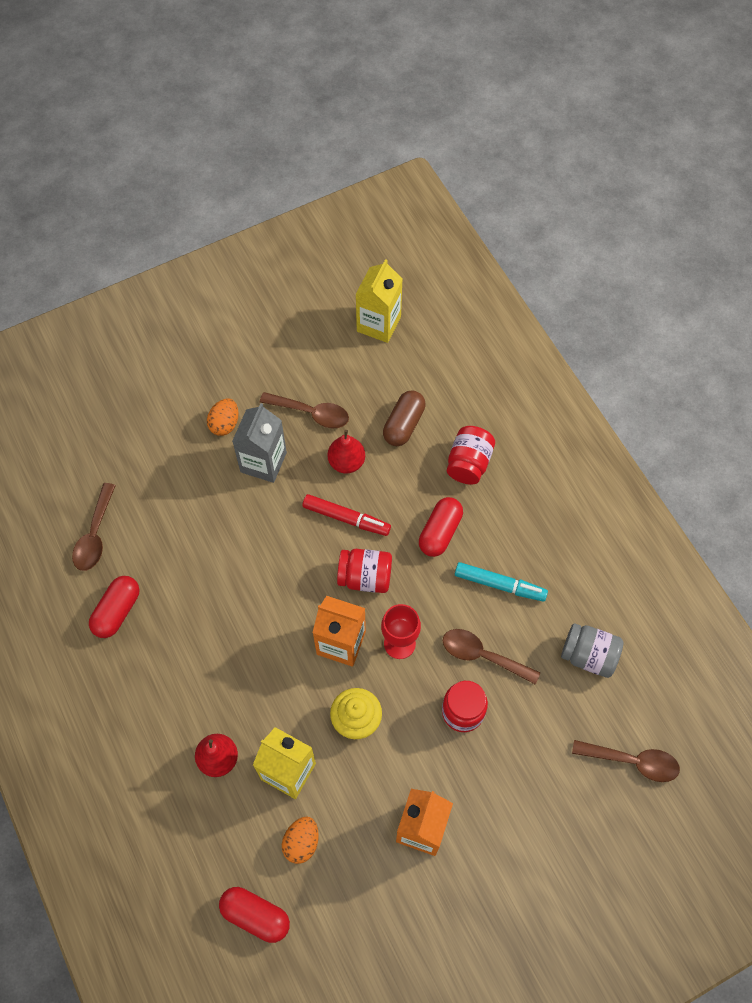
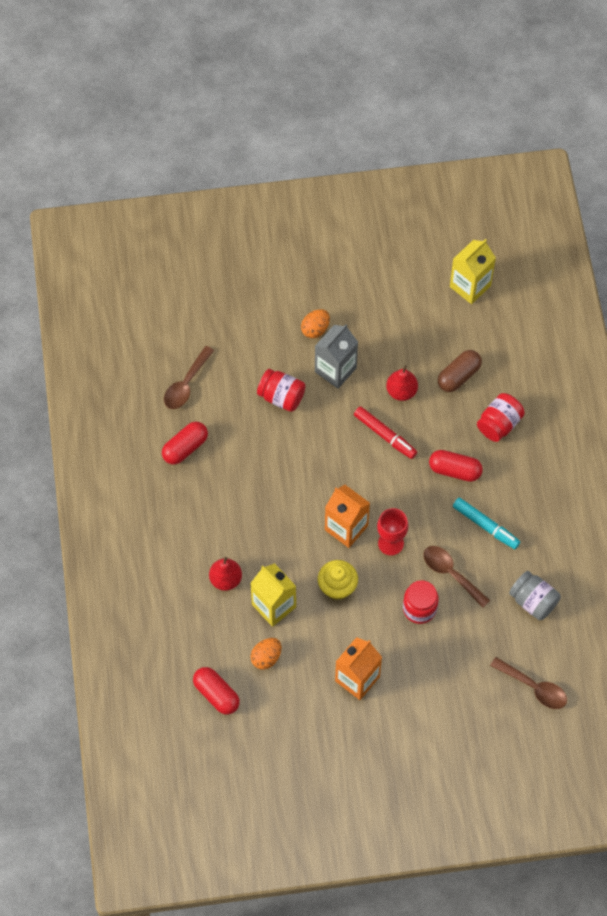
camera: 20 degrees right, 0 degrees up
(311, 413) = (387, 343): brown spoon -> none
(365, 577) = (383, 485): red jar -> red jar (281, 397)
(440, 532) = (454, 470): red capsule -> red capsule turned 60 degrees clockwise

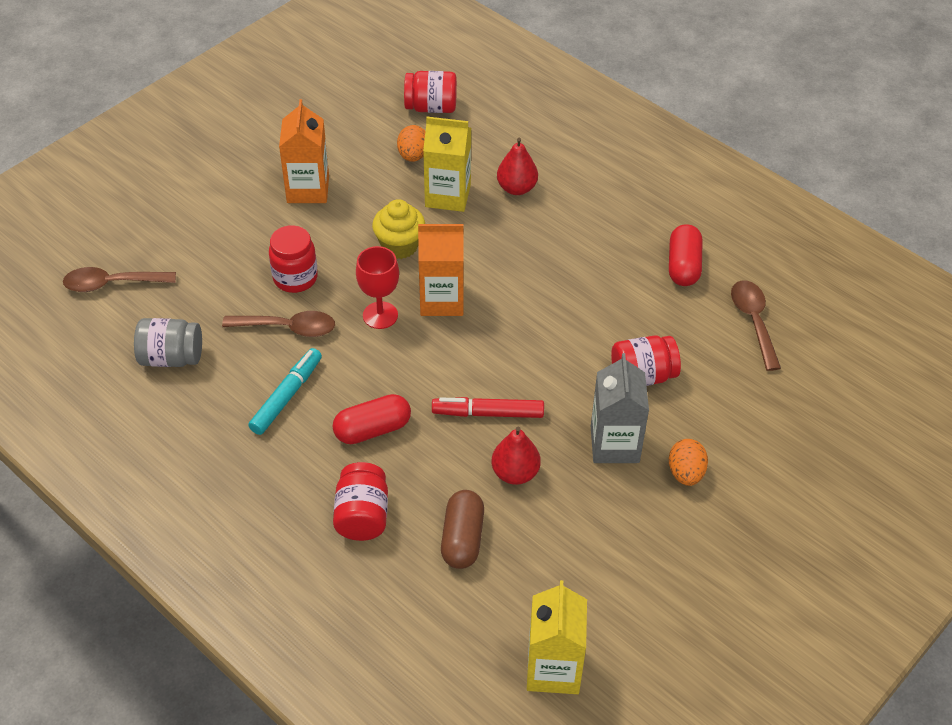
camera: 140 degrees right, 15 degrees down
(216, 694) = (431, 107): red capsule -> red jar
(485, 526) = (287, 396): turquoise marker -> turquoise marker turned 120 degrees clockwise

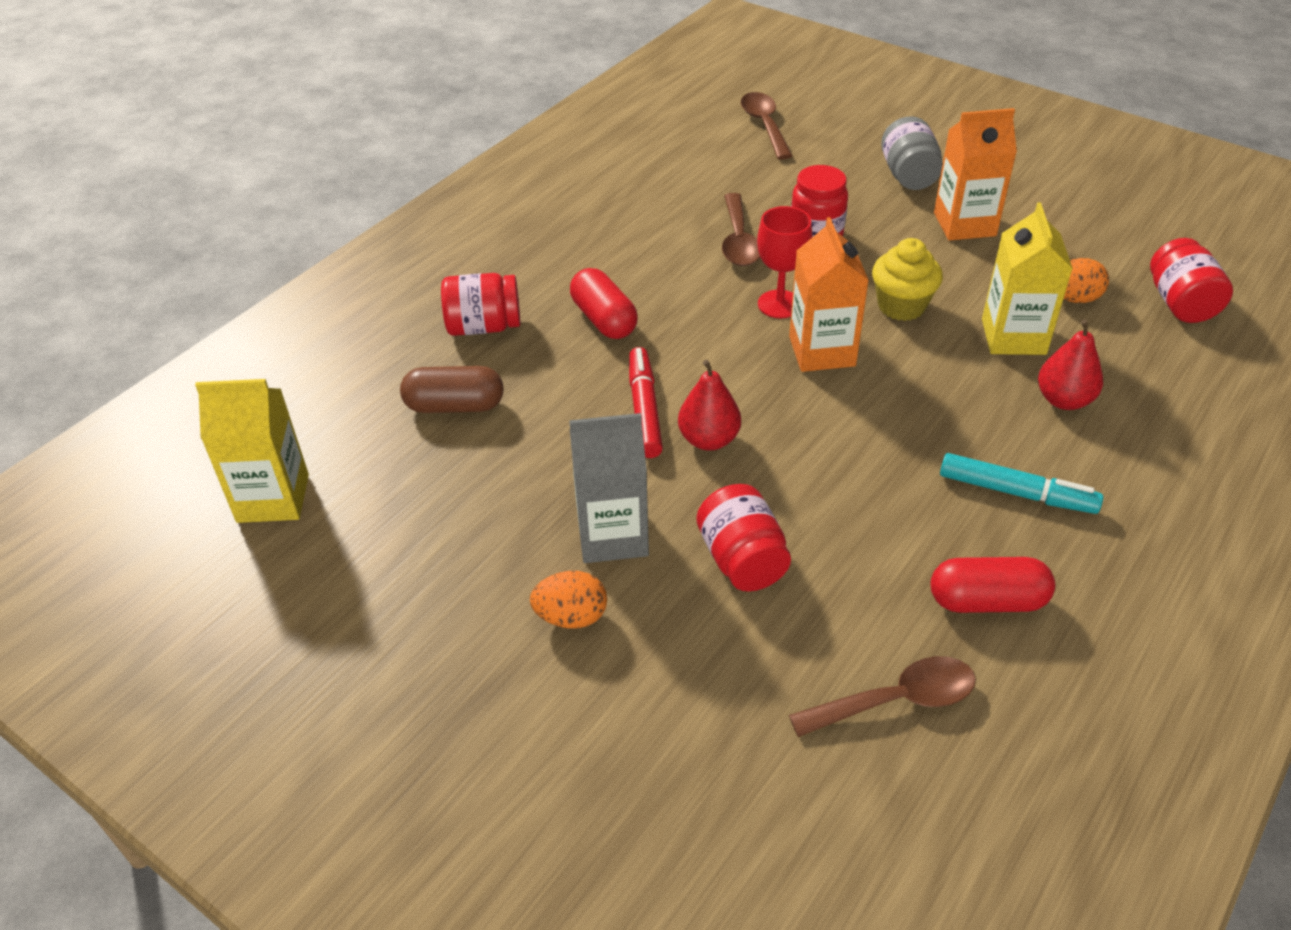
camera: 85 degrees right, 5 degrees down
(171, 358) = (676, 175): grey jar -> grey jar (908, 175)
(287, 396) = (640, 253): turquoise marker -> turquoise marker (1016, 493)
(515, 473) = (554, 442): red pear -> red pear (709, 439)

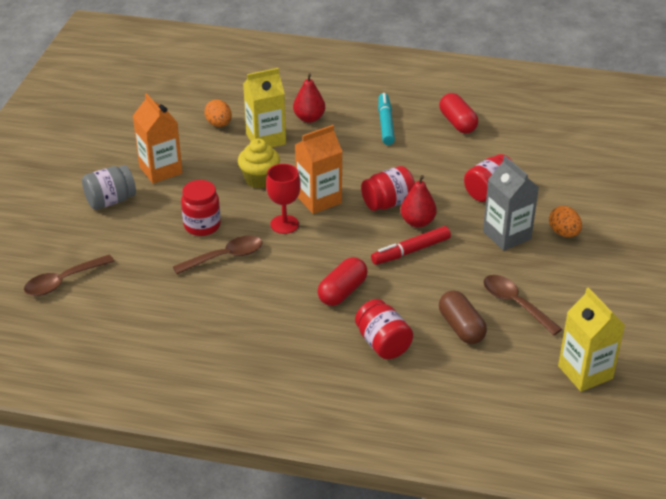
camera: 115 degrees left, 5 degrees down
(896, 700) = (527, 137): brown spoon -> brown spoon (515, 304)
(1180, 303) = (205, 92): red jar -> red jar (388, 203)

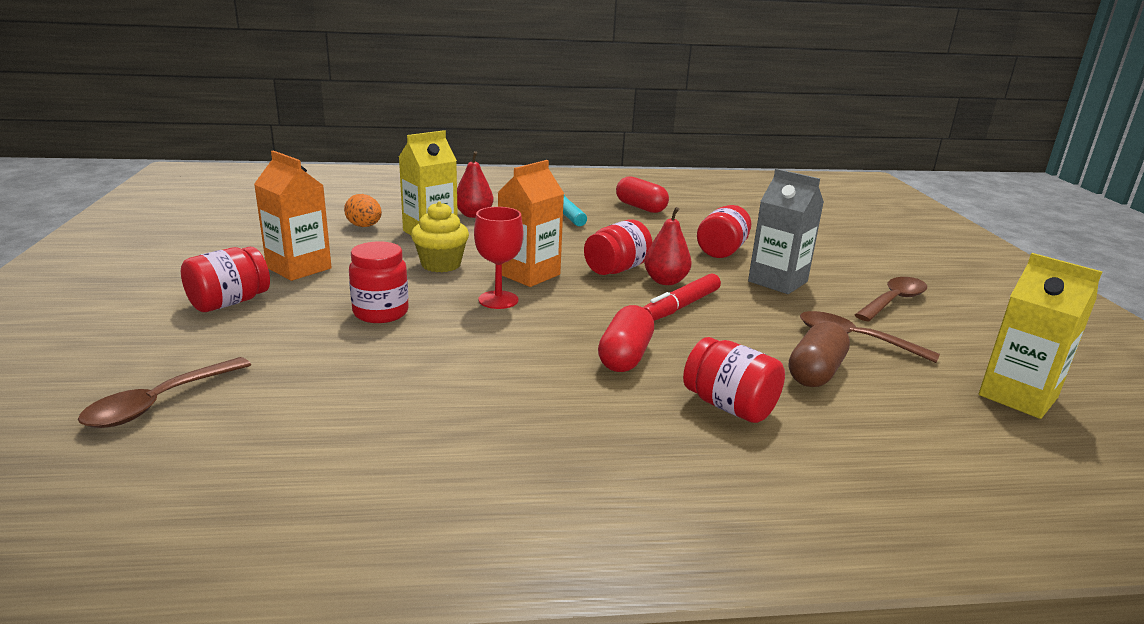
camera: 20 degrees left, 15 degrees down
(110, 201) = (229, 303): grey jar -> red jar
(225, 257) = (431, 340): brown spoon -> brown spoon (893, 301)
(461, 327) = (815, 372): brown capsule -> brown capsule turned 75 degrees clockwise
(564, 233) = (835, 273): orange egg -> none

